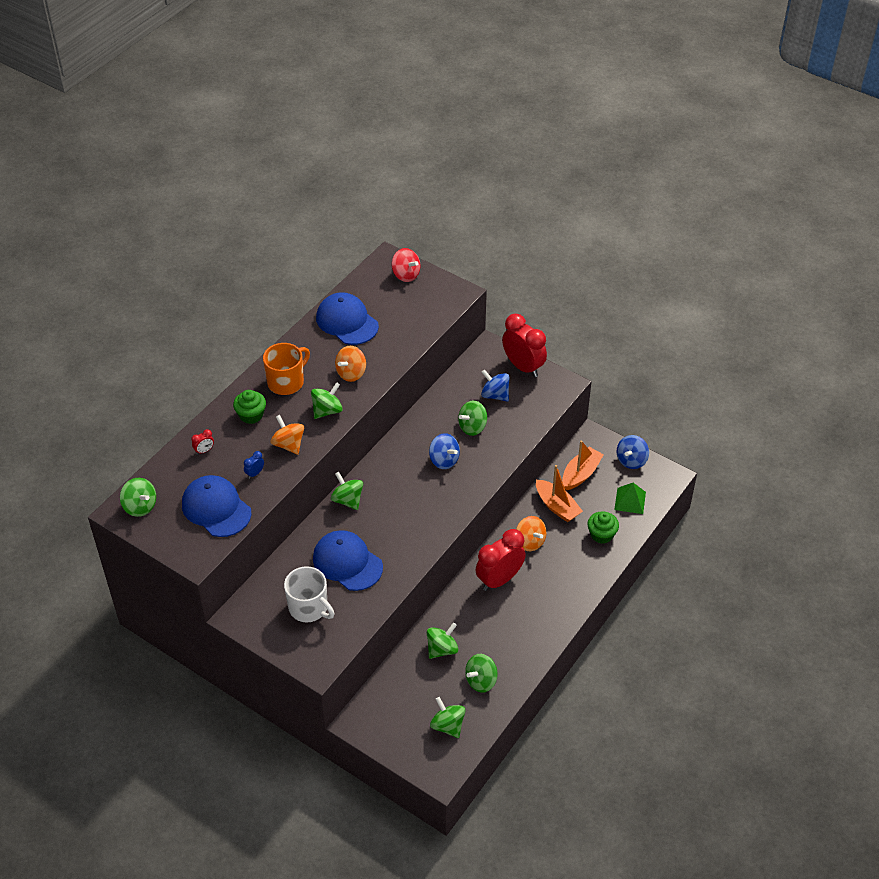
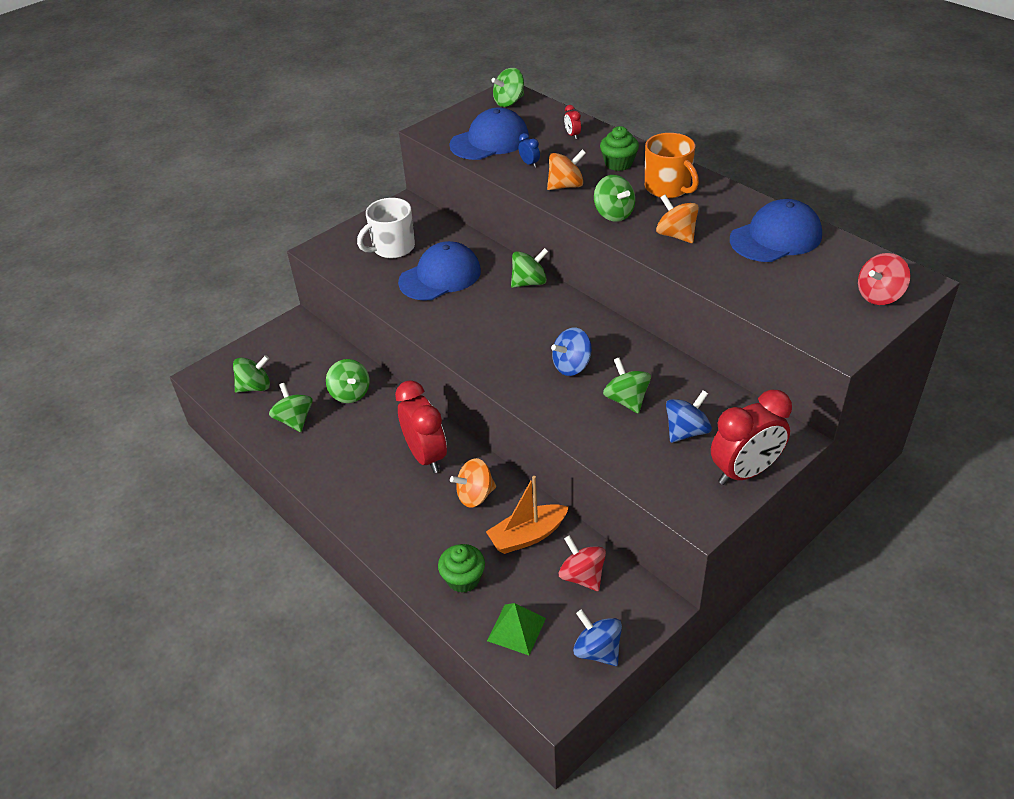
camera: 105 degrees right, 5 degrees down
(580, 474) = (582, 576): orange boat -> red spinning top

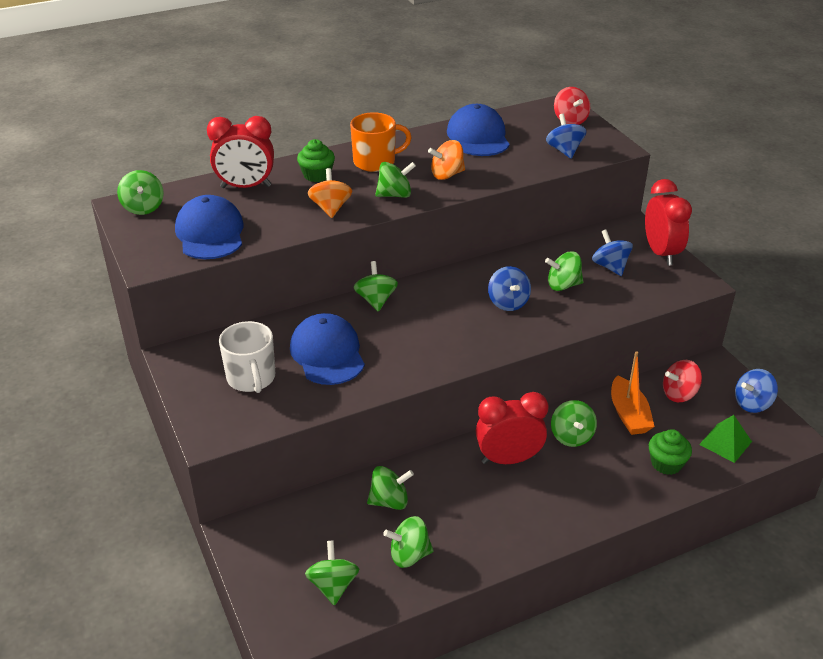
camera: 75 degrees left, 5 degrees down
(475, 495) = (571, 436): orange spinning top -> green spinning top
(529, 164) = (275, 219): blue clock -> none
(572, 135) = (246, 187): red clock -> red clock, size x2.49
(796, 304) = (564, 150): none -> blue spinning top

